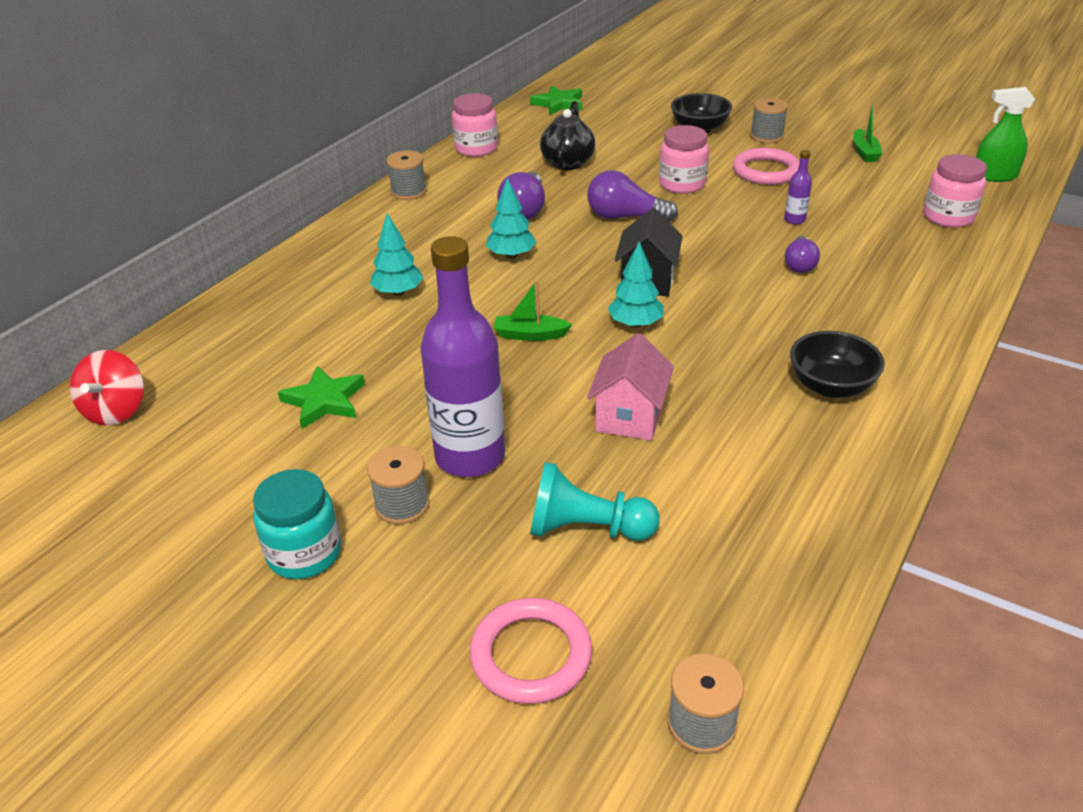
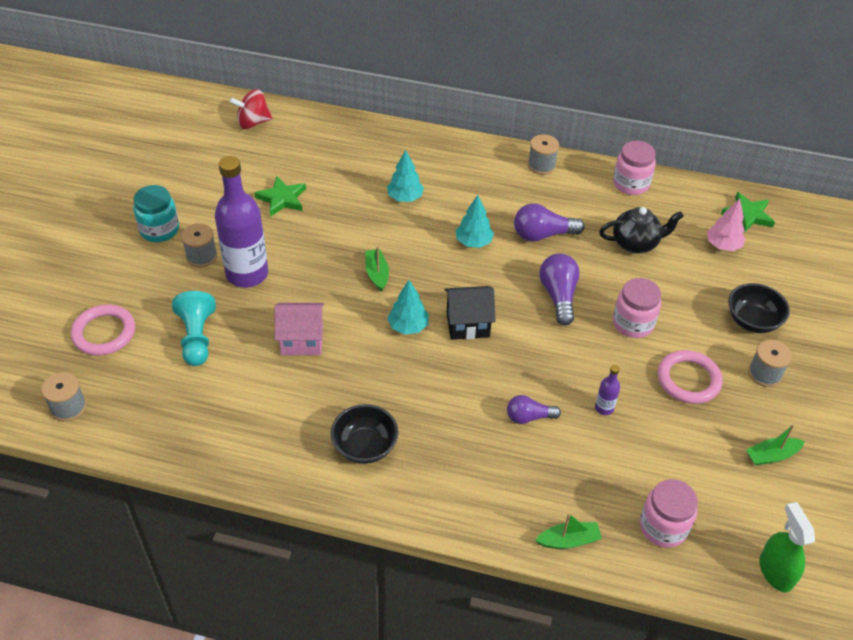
camera: 70 degrees right, 10 degrees up
(594, 122) = (723, 245): none -> pink tree
(968, 269) = (568, 540): none -> green boat

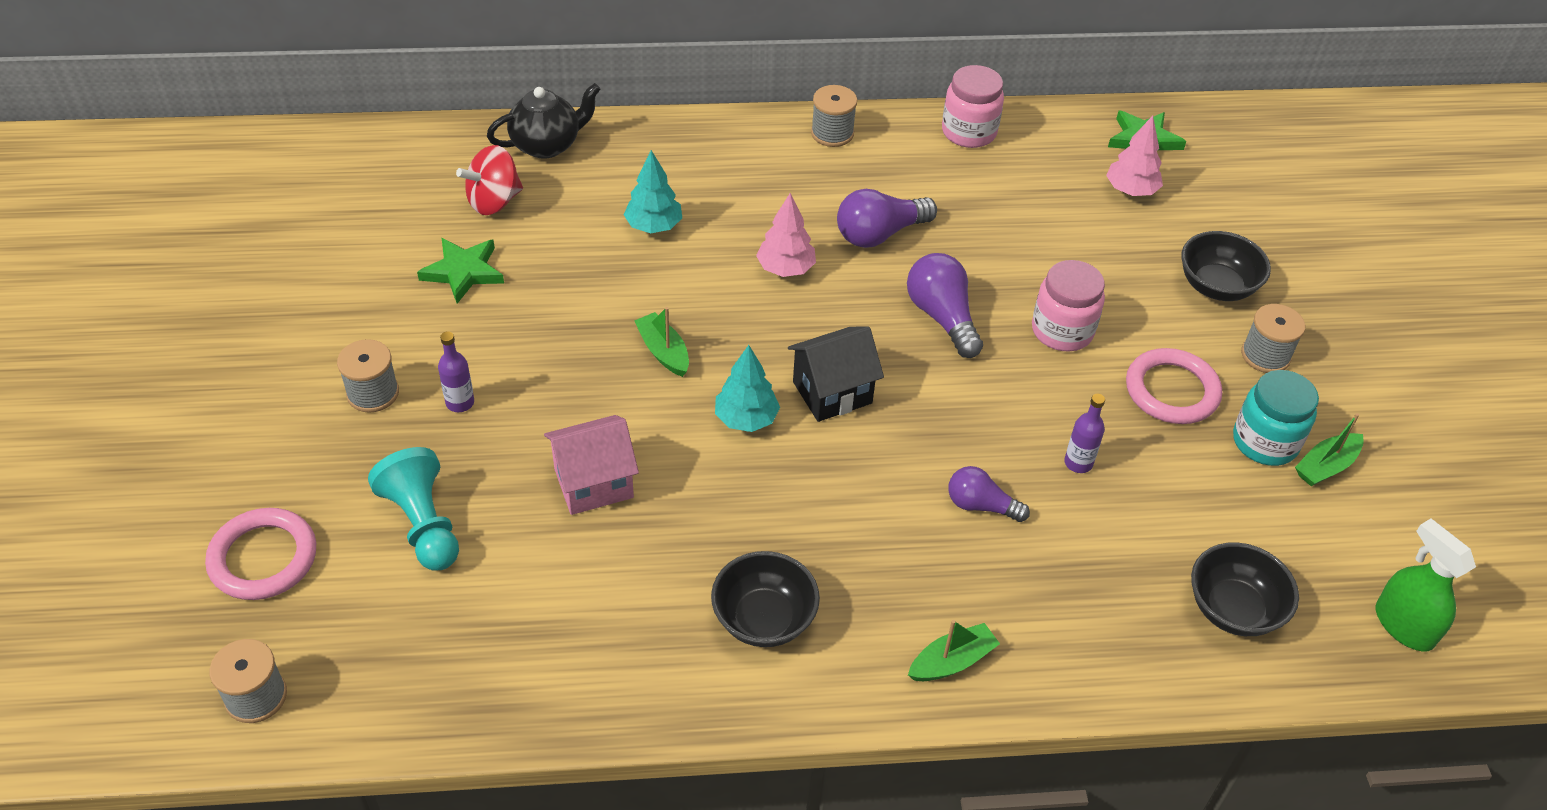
camera: 20 degrees left, 0 degrees up
(159, 230) = (283, 368): turquoise jar -> turquoise jar (1265, 442)
(247, 274) = (460, 403): purple bottle -> purple bottle, size x0.41
(253, 122) = (363, 163): red spinning top -> red spinning top (494, 201)
(473, 242) = (786, 268): turquoise tree -> pink tree
(528, 417) = (981, 505): purple light bulb -> purple light bulb turned 45 degrees clockwise
(568, 540) = (1117, 669): green boat -> green boat (952, 661)
(635, 243) = (1014, 216): black teapot -> black teapot (547, 145)
(663, 527) = (1233, 609): pink jar -> black bowl

